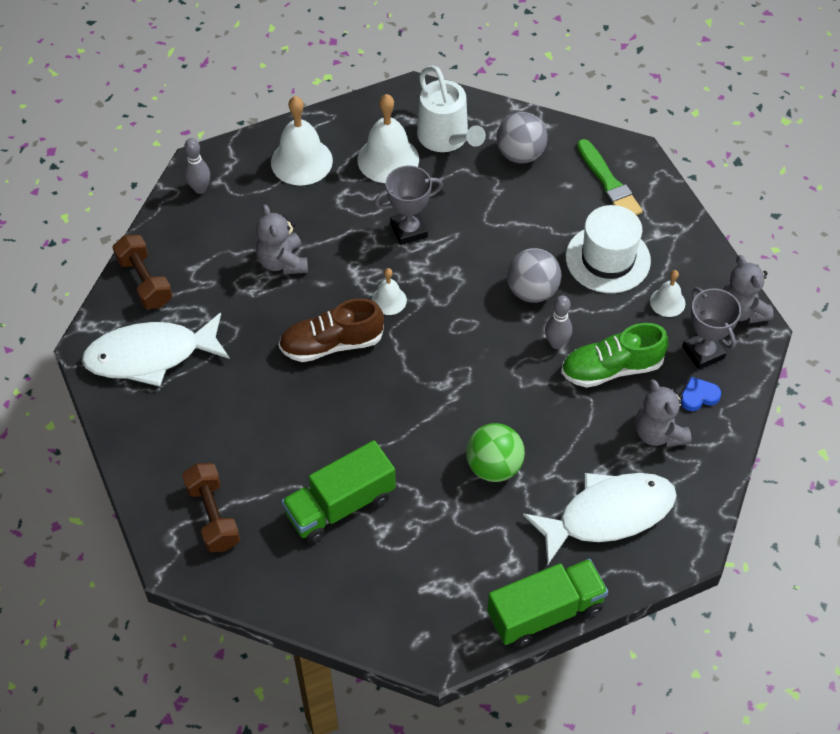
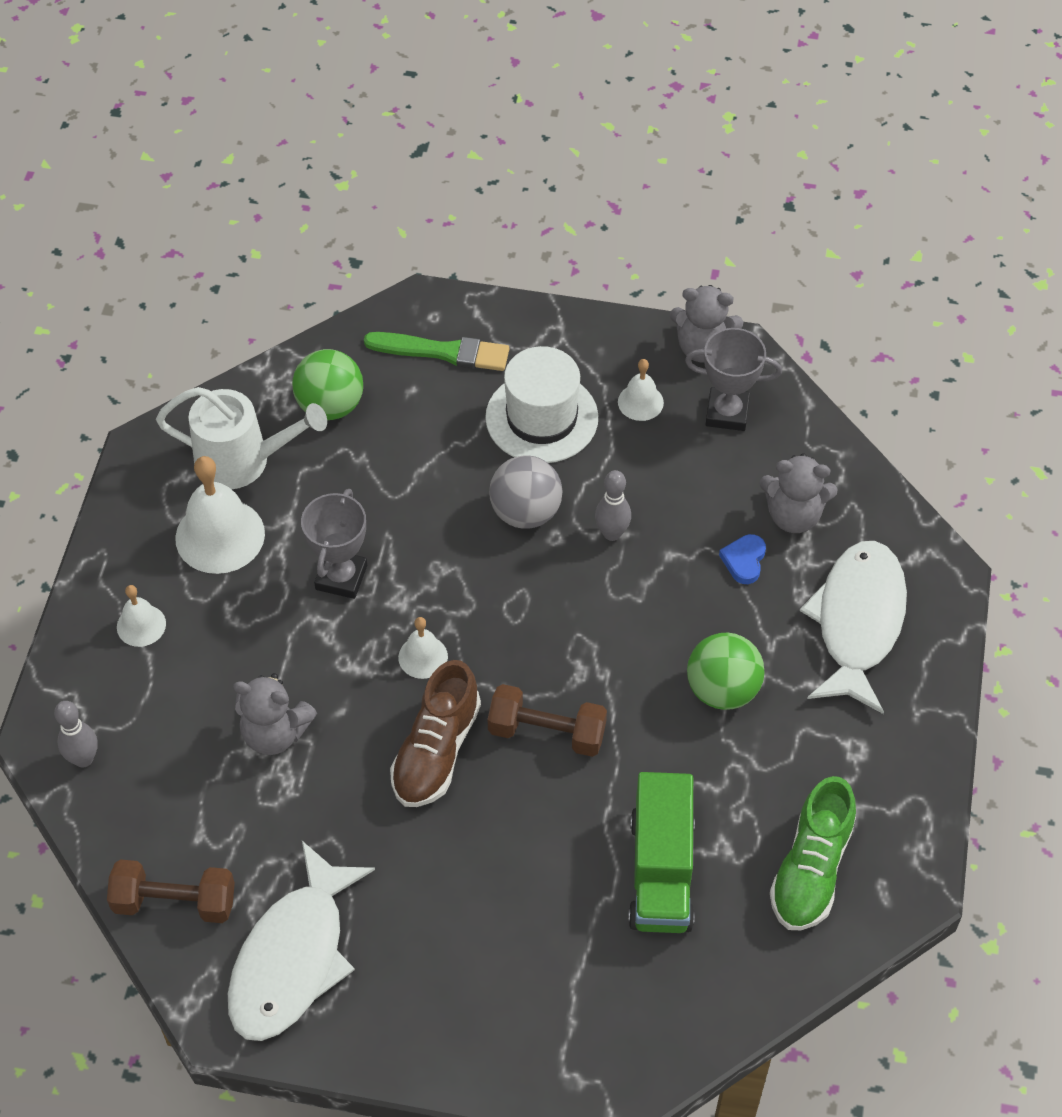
camera: 55 degrees left, 0 degrees up
(213, 516) = (577, 1015): brown dumbbell -> brown dumbbell (547, 732)
(301, 161) = (141, 625): white bell -> white bell, size x0.54
(520, 154) = (330, 406): grey ball -> green ball
(545, 612) = (931, 752): green truck -> none
(611, 368) = (683, 505): green shoe -> green shoe (811, 869)
(698, 396) = (776, 452): blue heart -> blue heart (744, 560)

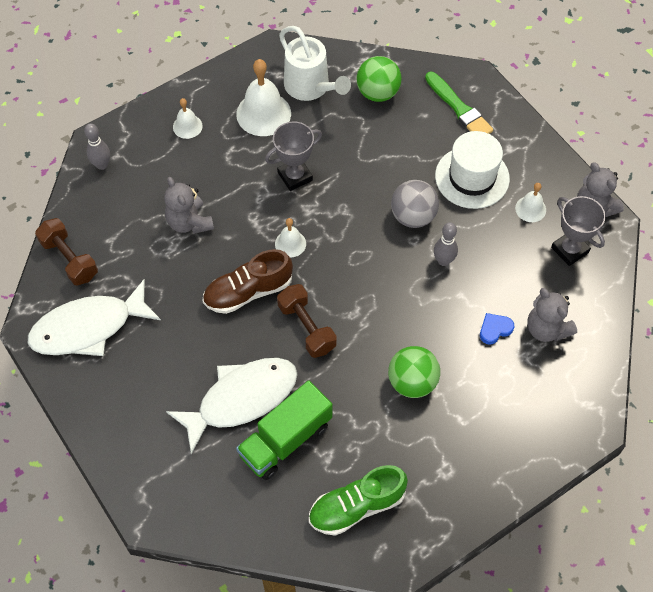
camera: 45 degrees right, 5 degrees up
(857, 622) = (519, 410): white fish -> white fish (241, 399)

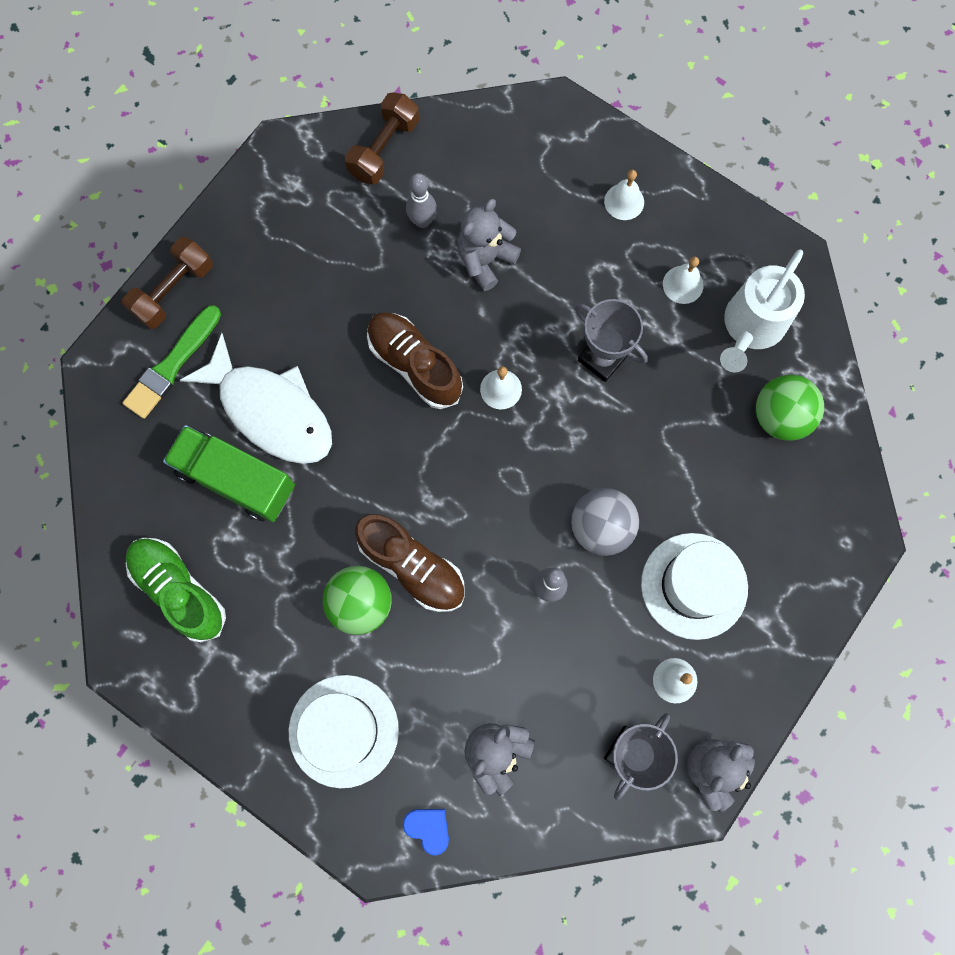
camera: 70 degrees right, 15 degrees up
(88, 328) = (303, 207): white fish -> none
(102, 165) = (526, 128): grey bowling pin -> grey bowling pin (422, 221)
(263, 113) = (683, 284): white bell -> white bell, size x0.54
(306, 328) = (390, 451): brown dumbbell -> brown dumbbell (173, 291)
(397, 340) = (412, 566): none -> brown shoe
(459, 108) = (802, 533): green brush -> green brush (172, 365)
(495, 329) = (471, 685): blue heart -> blue heart (428, 828)
(501, 421) = (343, 730): none -> white hat

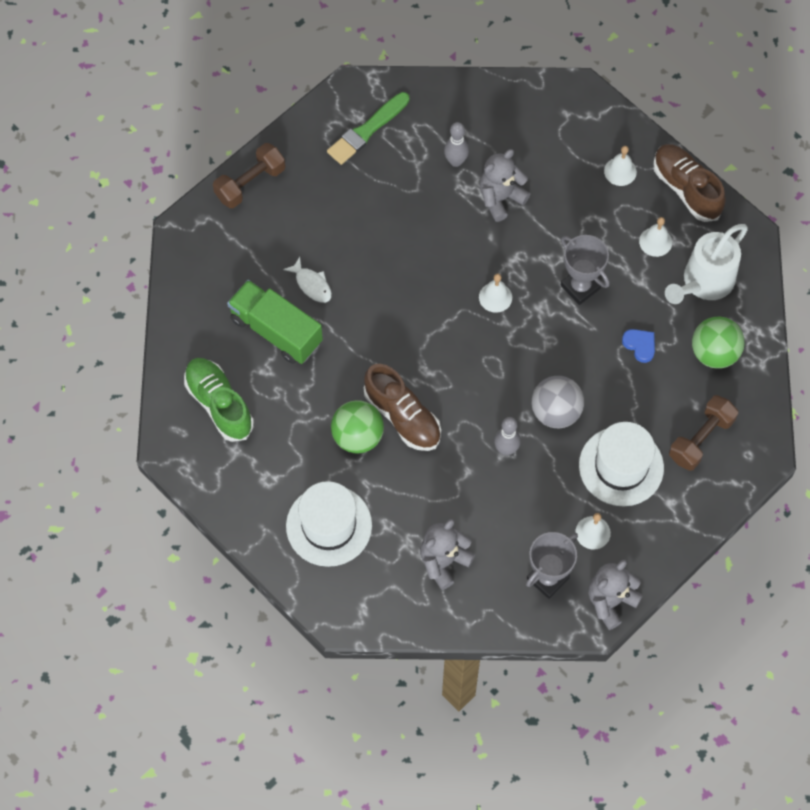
camera: 10 degrees right, 10 degrees down
(172, 365) = (240, 238): green brush -> green brush (367, 130)
(271, 411) = (312, 284): white fish -> white fish, size x0.44
(384, 149) = (434, 102): brown dumbbell -> brown dumbbell (701, 439)
(414, 365) = (430, 268): brown shoe -> brown shoe (686, 189)
(428, 828) = (382, 606): blue heart -> blue heart (640, 345)

